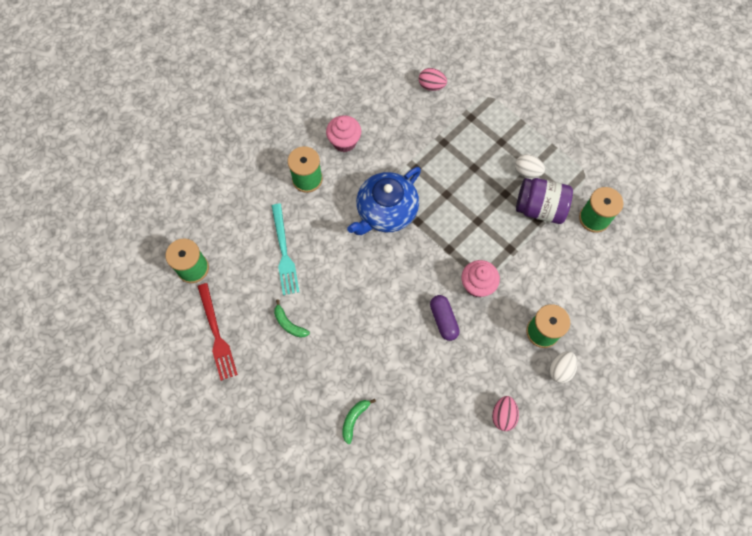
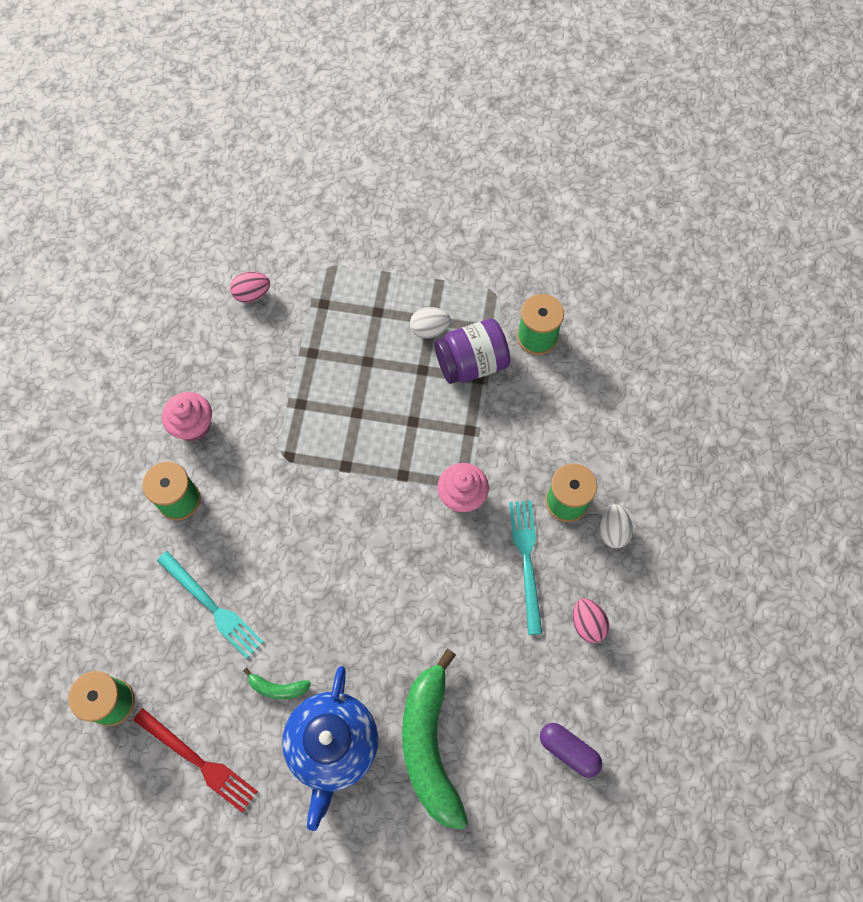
camera: 35 degrees left, 0 degrees up
(354, 419) = (430, 745): green banana -> green banana, size x2.44
(386, 211) = (300, 478): blue teapot -> blue teapot (332, 745)
(443, 320) = (452, 561): purple capsule -> purple capsule (569, 750)
(491, 351) = (526, 560): none -> turquoise fork

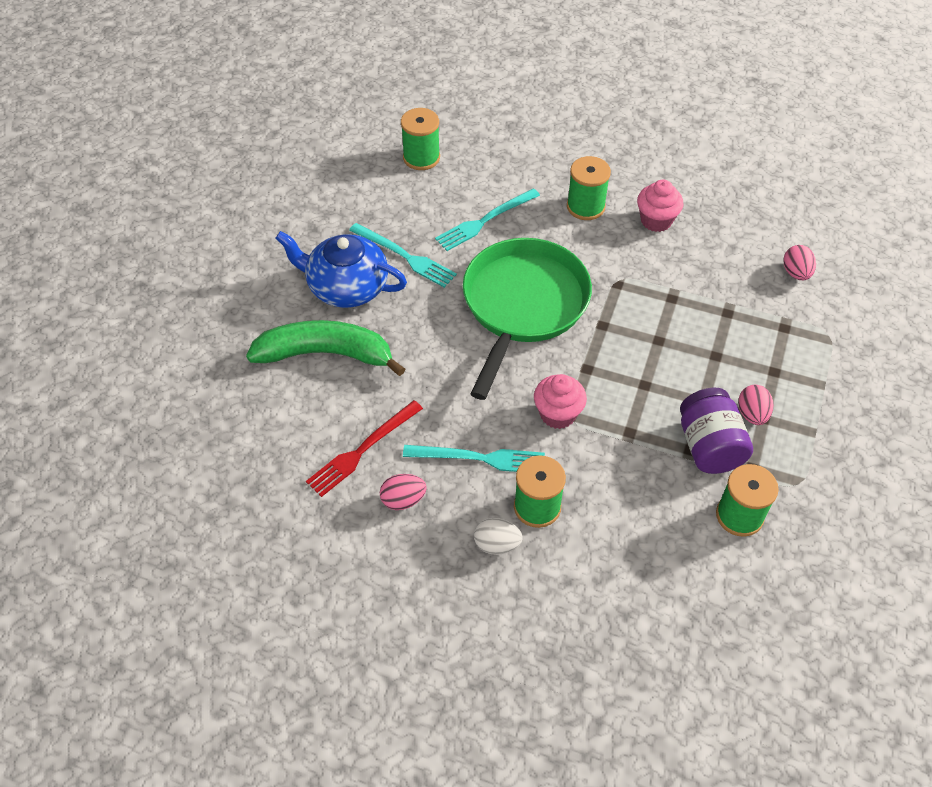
camera: 100 degrees right, 15 degrees down
(198, 761) = (360, 203): red fork -> red fork (362, 450)
(277, 688) = (405, 256): green banana -> turquoise fork
(331, 547) = (523, 305): none -> green pan
(429, 329) = (752, 414): white egg -> pink egg
(569, 750) = (287, 460): purple capsule -> none

